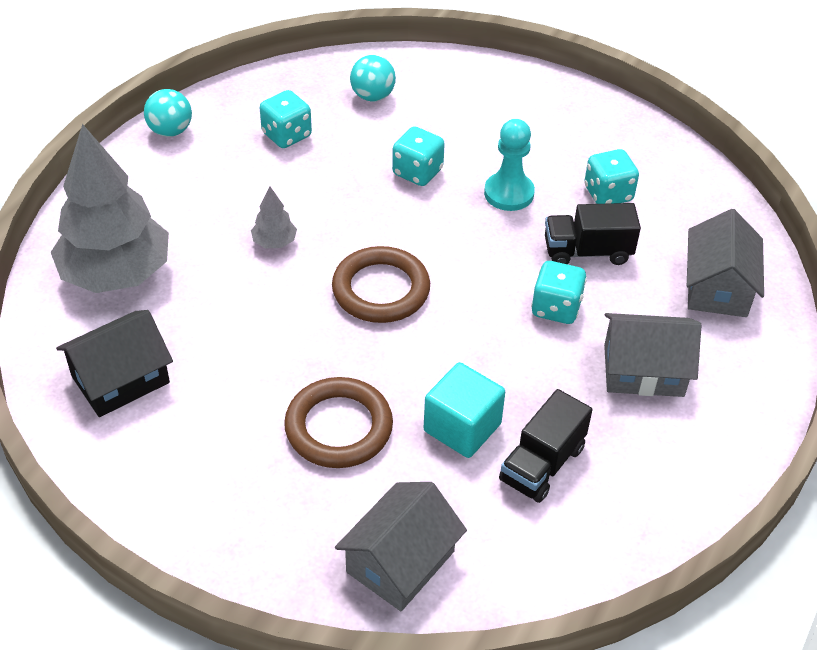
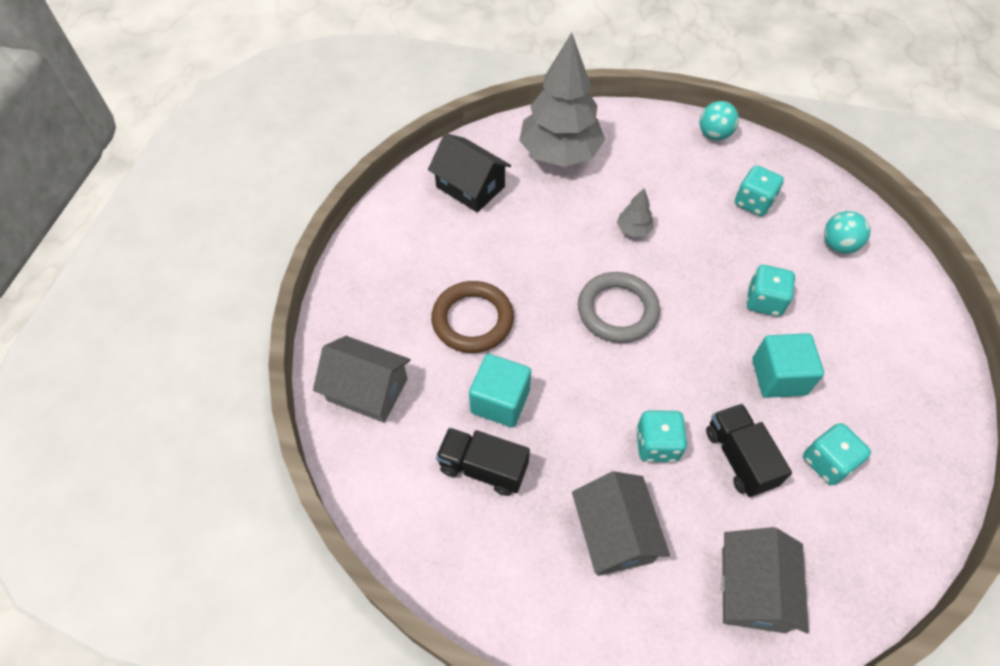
camera: 75 degrees right, 10 degrees up
(381, 290) = (617, 310): brown ring -> grey ring
(509, 193) = (778, 377): turquoise pawn -> turquoise cube
(717, 287) = (752, 589): grey house -> grey house turned 75 degrees counterclockwise

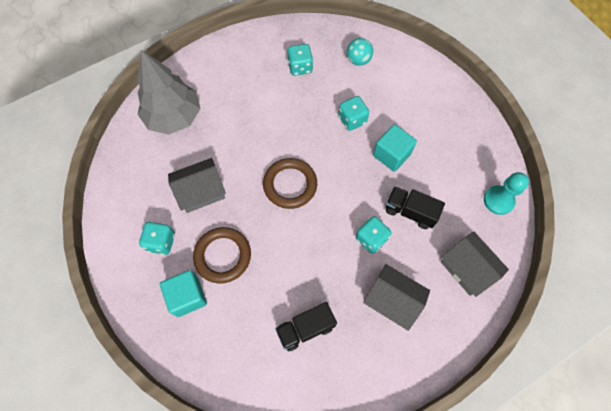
camera: 45 degrees left, 10 degrees up
(367, 389) = (206, 346): grey house -> grey house (201, 191)
(470, 187) = (142, 178): black house -> none
(500, 401) = (280, 286): turquoise cube -> turquoise cube (187, 297)
(617, 310) = (290, 185): grey ring -> brown ring
(633, 230) = (256, 131): grey tree -> none
(714, 135) = (245, 40): turquoise ball -> none
(827, 462) = (445, 179): turquoise dice -> turquoise dice (161, 242)
(884, 550) = (498, 200): none -> turquoise pawn

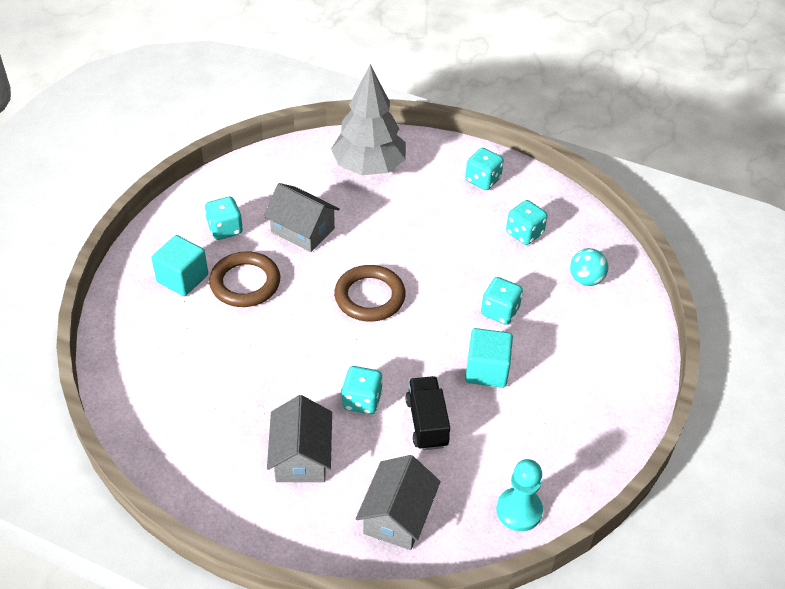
camera: 55 degrees right, 20 degrees down
(238, 60) = (483, 180): none -> turquoise dice
(305, 328) = (213, 391): black truck -> none

